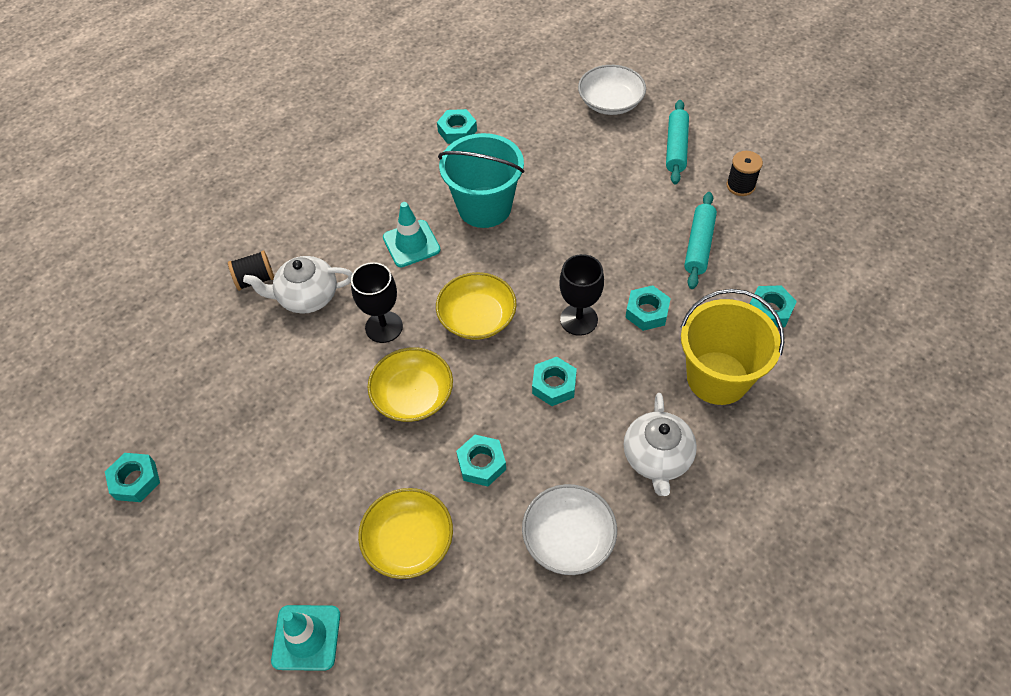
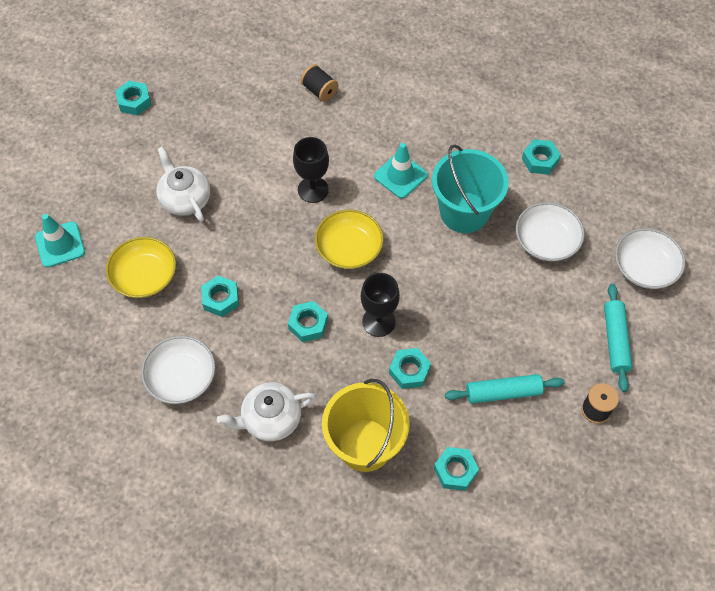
camera: 65 degrees right, 5 degrees up
(307, 297) = (318, 129): white teapot -> white teapot (185, 199)
(413, 395) = (261, 232): yellow bowl -> none
(549, 158) = (546, 241): none -> white bowl
(676, 148) = (615, 340): turquoise rolling pin -> turquoise rolling pin turned 75 degrees counterclockwise

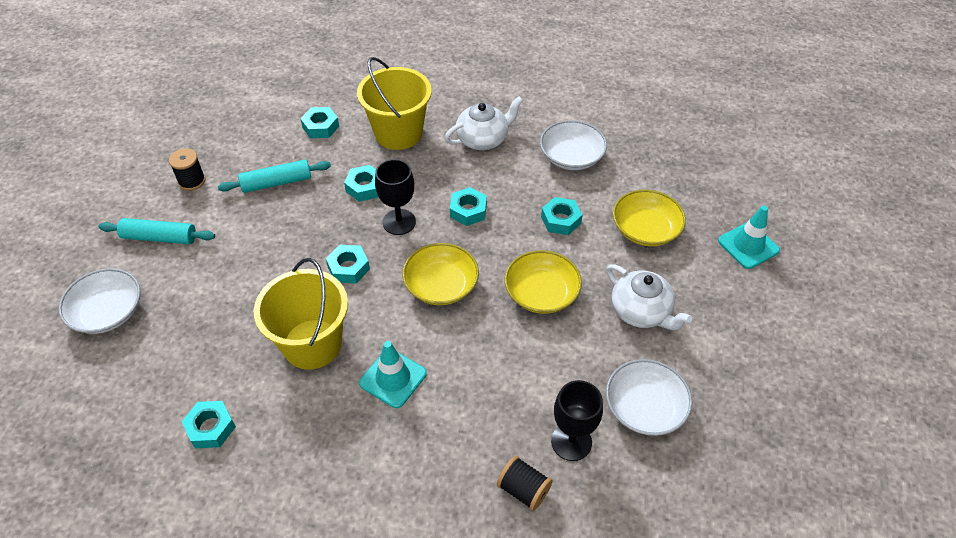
camera: 170 degrees right, 10 degrees down
(134, 101) = (769, 429): turquoise nut -> turquoise nut (348, 268)
(263, 228) = (541, 293): none -> yellow bowl
(313, 189) = (497, 344): black goblet -> black goblet (571, 442)
(464, 212) = (312, 344): turquoise bucket -> yellow bucket
(546, 241) = (216, 325): white bowl -> white bowl (644, 407)
(615, 340) = (159, 237): turquoise rolling pin -> turquoise rolling pin turned 75 degrees counterclockwise

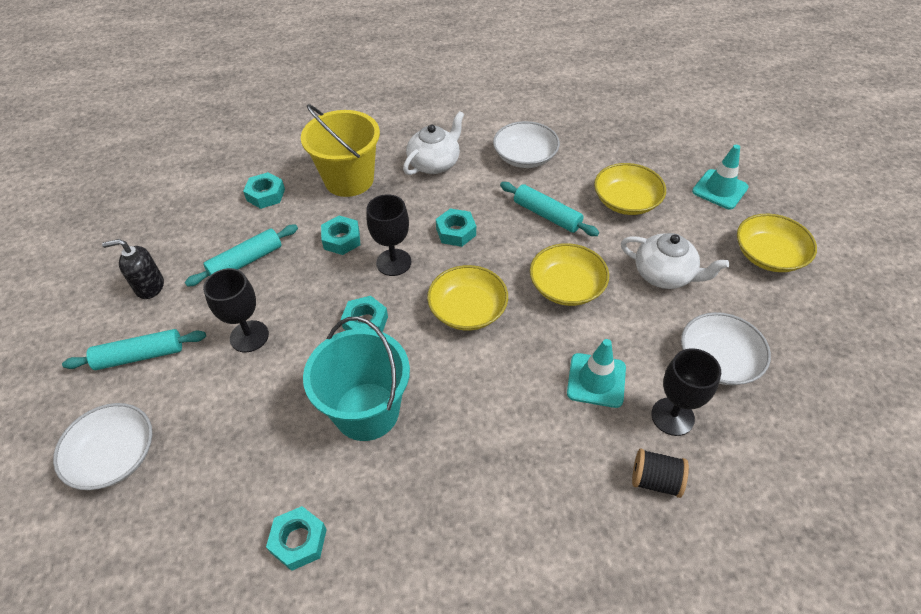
camera: 20 degrees left, 0 degrees up
(192, 181) = (149, 286): black spool -> black soap dispenser
(249, 249) = (249, 336): none -> black goblet
(312, 344) = (367, 411): yellow bucket -> turquoise bucket
(393, 378) = (468, 417): turquoise traffic cone -> turquoise traffic cone (596, 380)
(561, 220) = (547, 215): turquoise nut -> turquoise rolling pin
(758, 326) = (768, 255): none -> yellow bowl

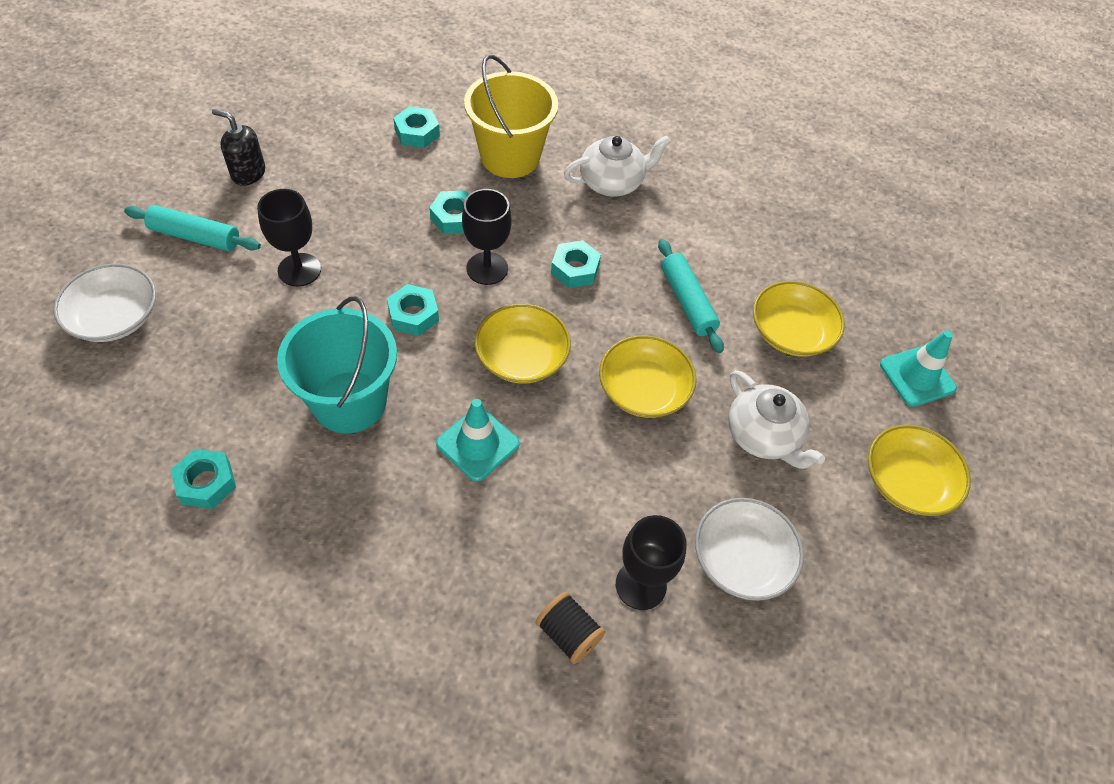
camera: 25 degrees right, 5 degrees up
(246, 261) = (349, 193): turquoise rolling pin -> none
(525, 157) = (717, 223): white bowl -> none
(596, 380) = (592, 502): turquoise traffic cone -> turquoise traffic cone (477, 444)

